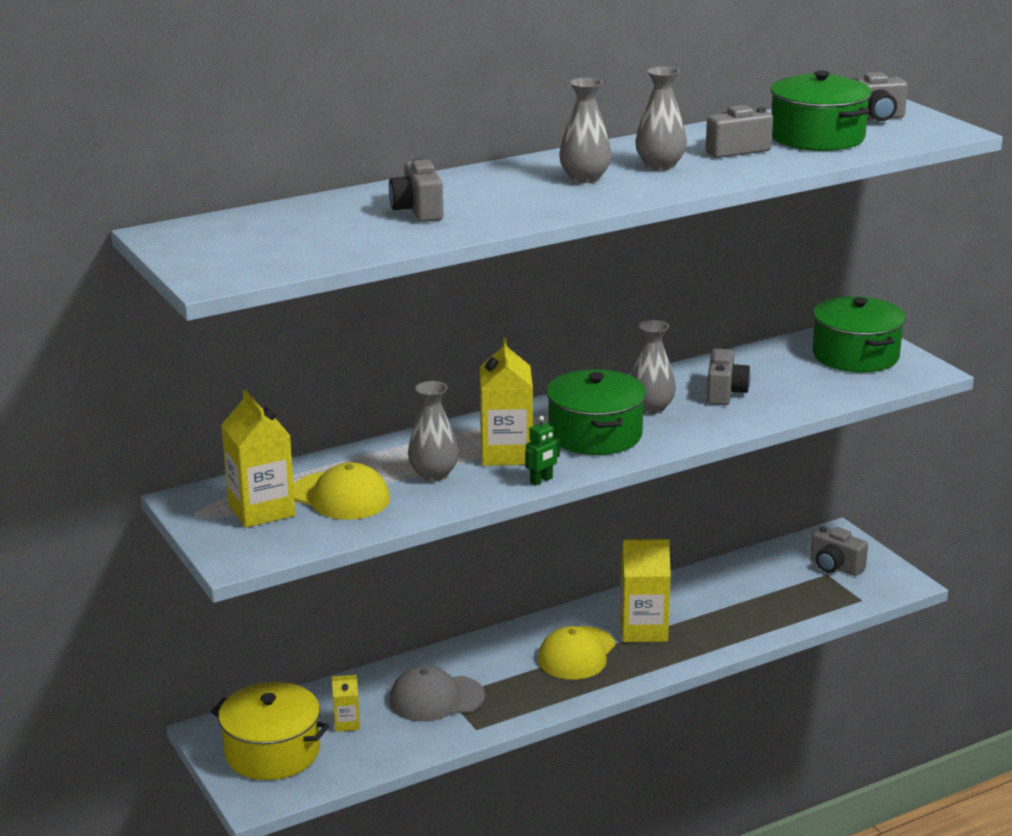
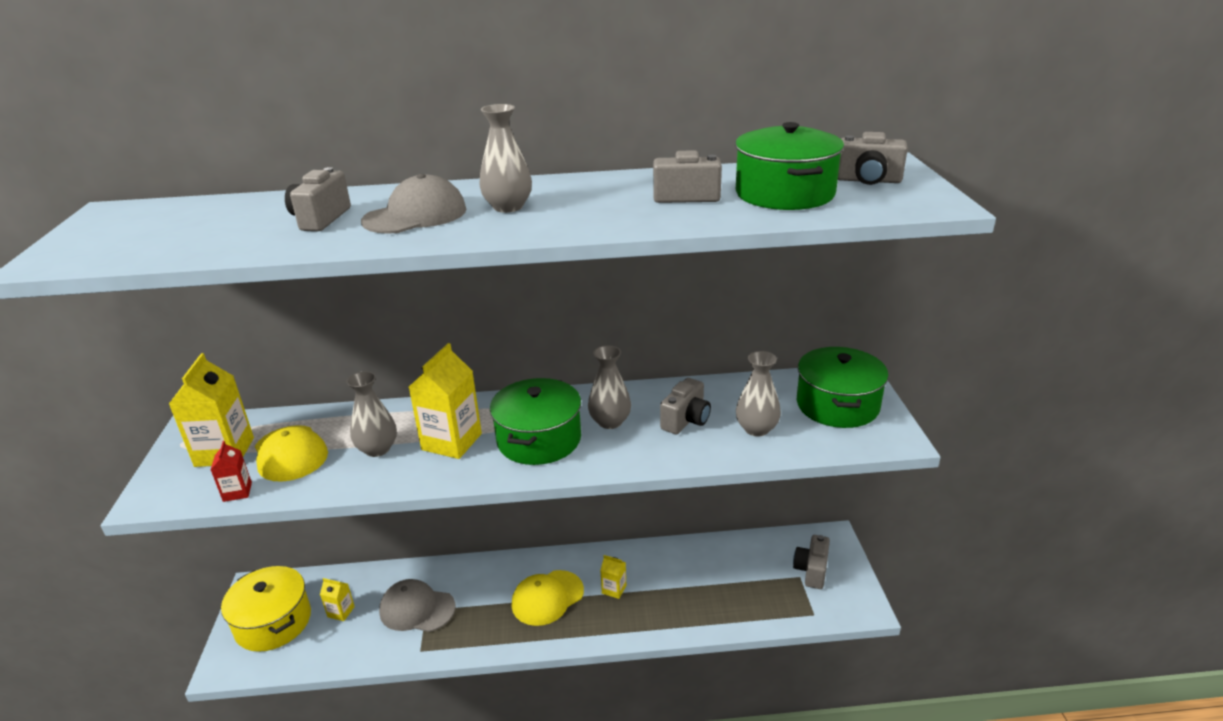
camera: 25 degrees right, 5 degrees up
(328, 534) = (237, 492): none -> red carton
(507, 196) = (415, 215): none -> grey cap
(541, 480) = (449, 479): green robot -> none
(643, 629) = (614, 589): yellow carton -> yellow carton, size x0.51
(660, 165) = (593, 203): grey vase -> grey vase (756, 429)
(835, 566) = (811, 571): grey camera -> grey camera turned 45 degrees clockwise

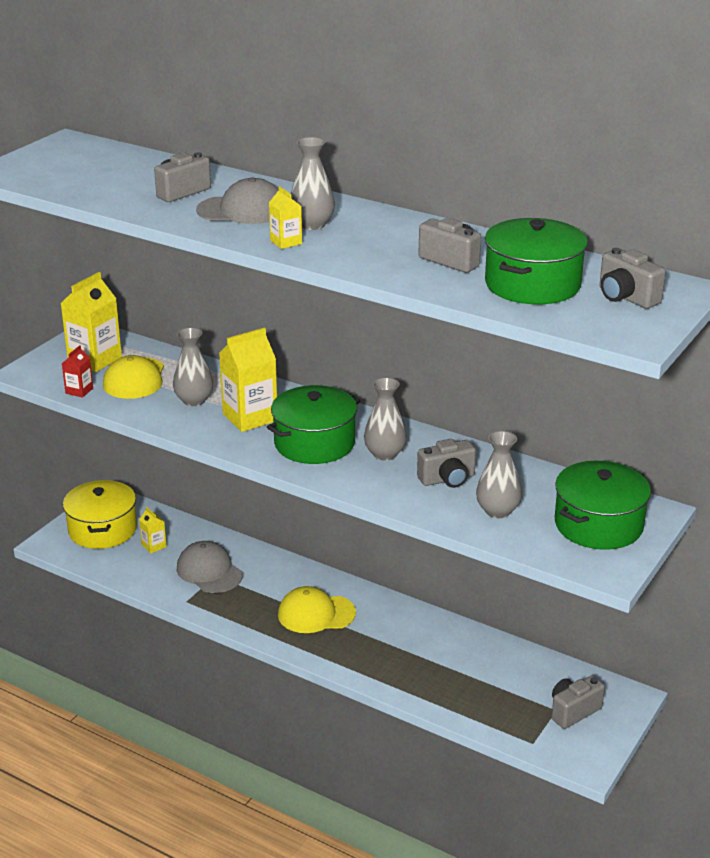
camera: 35 degrees right, 0 degrees up
(614, 589) = (377, 635): yellow carton -> yellow carton (286, 242)

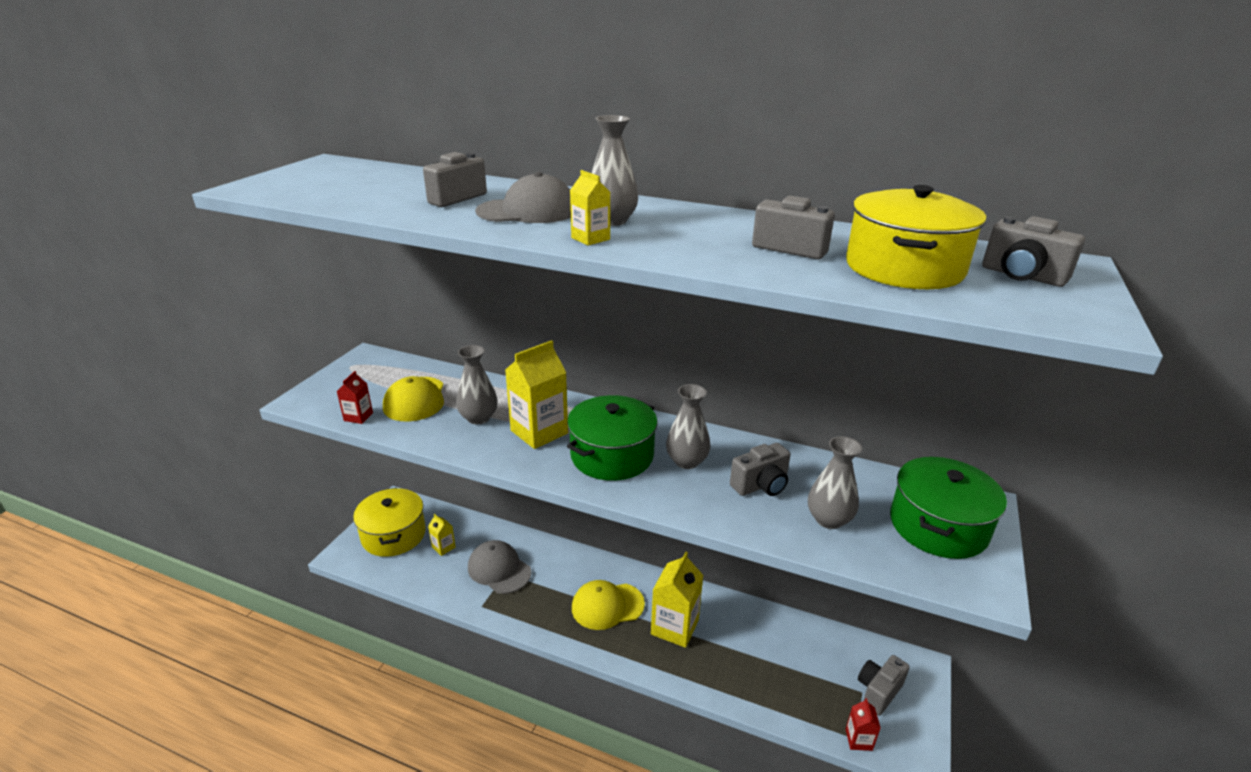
camera: 10 degrees left, 0 degrees up
(95, 359) = (373, 382): yellow carton -> yellow carton (674, 627)
(532, 284) = (904, 268): green pot -> yellow pot
(535, 744) = (858, 739): none -> red carton

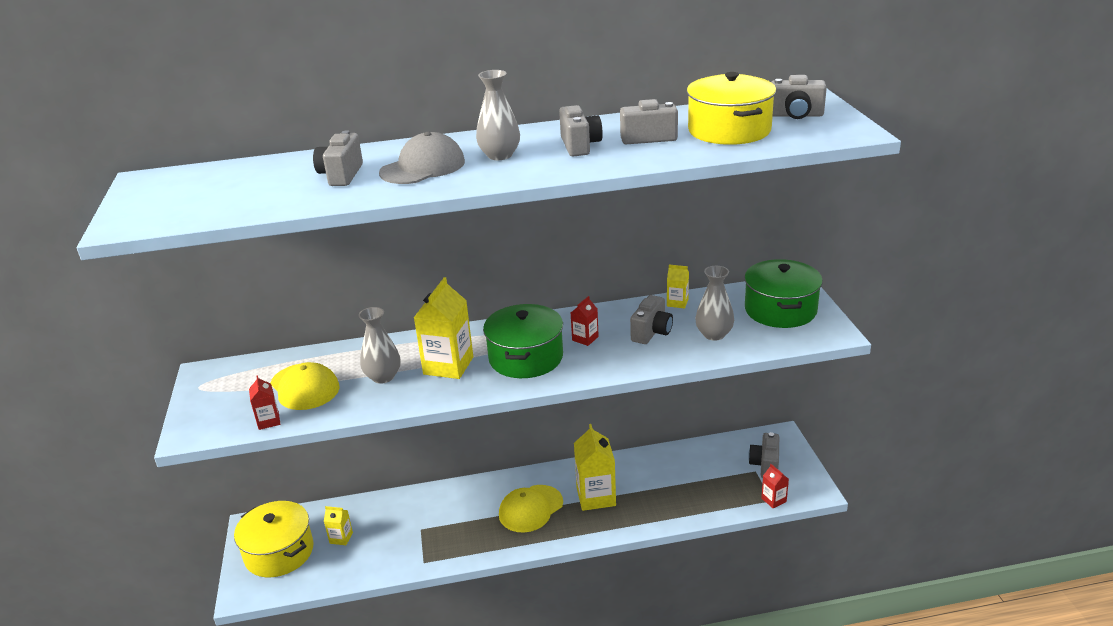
camera: 30 degrees left, 0 degrees up
(499, 569) = (412, 529): grey cap -> none
(590, 238) = (507, 173): yellow carton -> yellow carton (677, 302)
(686, 461) = (585, 338): grey vase -> red carton
(704, 235) = (580, 146): none -> grey camera

